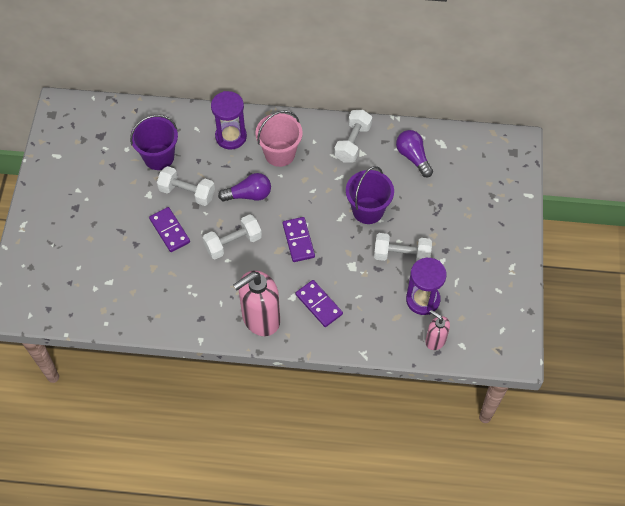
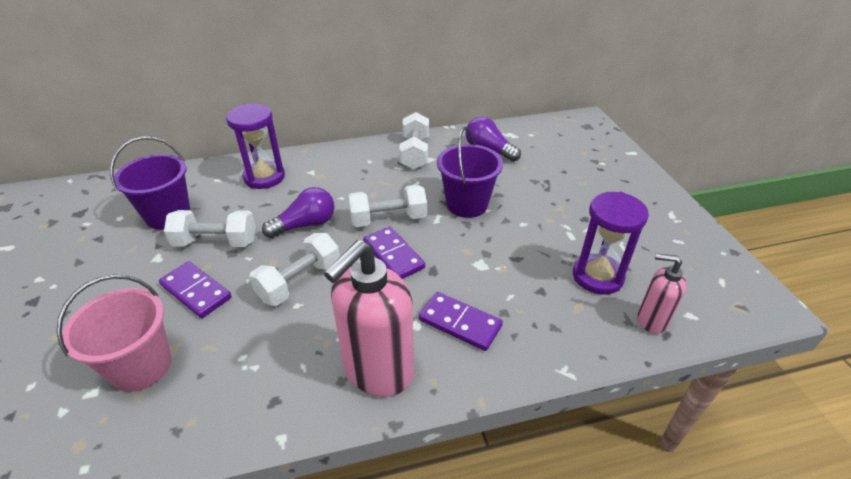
camera: 20 degrees left, 20 degrees down
(280, 153) = (332, 179): pink bucket -> pink bucket (141, 366)
(401, 255) = (536, 236): white dumbbell -> white dumbbell (388, 219)

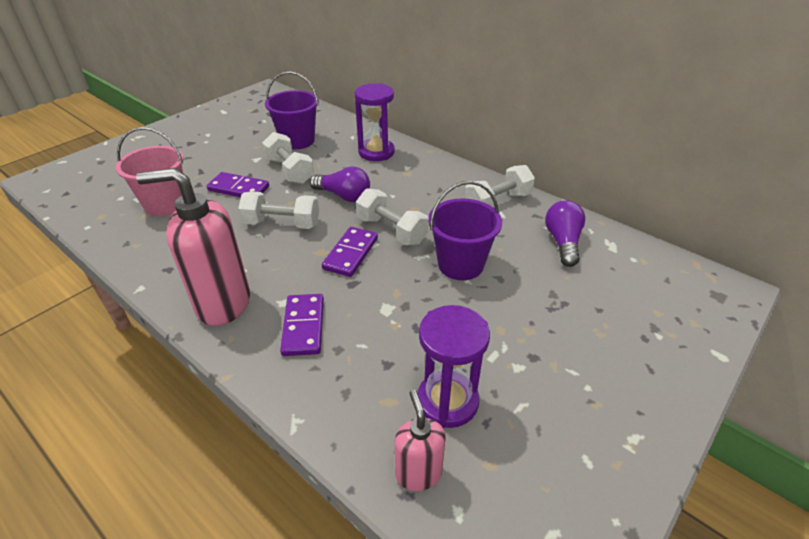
camera: 55 degrees right, 0 degrees up
(196, 291) = (238, 189): purple domino -> purple domino turned 75 degrees counterclockwise

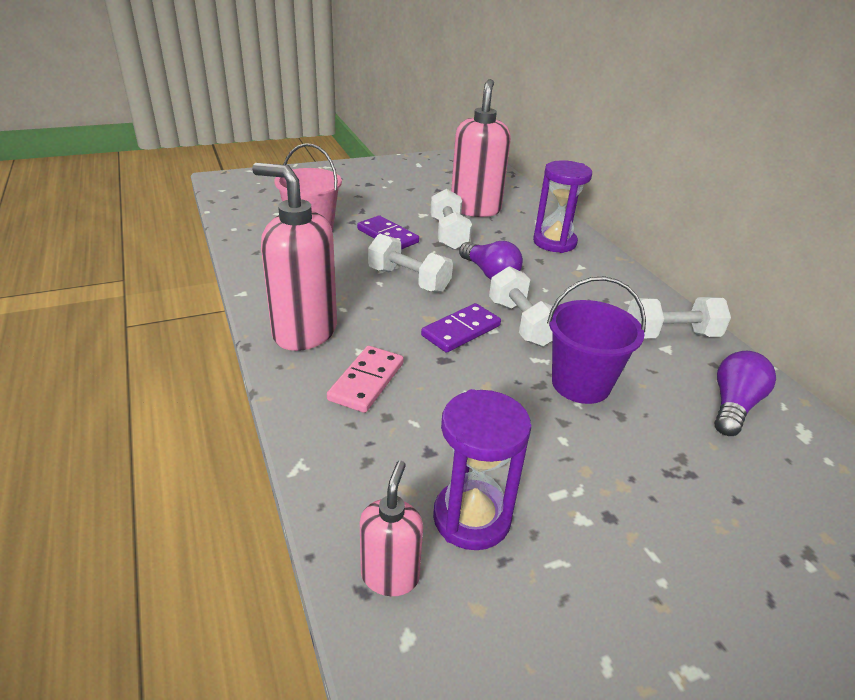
camera: 25 degrees right, 5 degrees down
(297, 141) = (475, 209): purple bucket -> pink soap dispenser
(304, 326) = (366, 381): purple domino -> pink domino

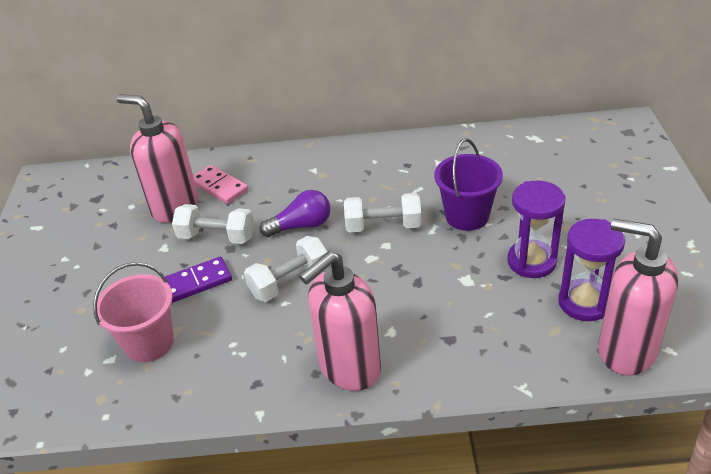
camera: 65 degrees left, 5 degrees up
(366, 381) = (433, 334): pink domino -> pink domino (219, 186)
(390, 575) = (626, 350): pink soap dispenser -> pink soap dispenser, size x1.87
(461, 331) = (382, 263): purple domino -> none
(554, 242) = (267, 173): purple hourglass -> purple hourglass (531, 261)
(671, 335) = (424, 155): white dumbbell -> none
(733, 406) = (505, 155): purple light bulb -> none

